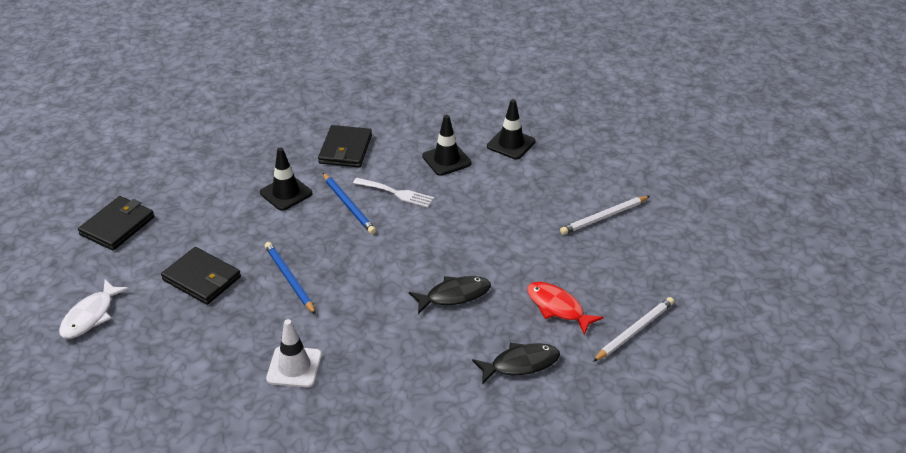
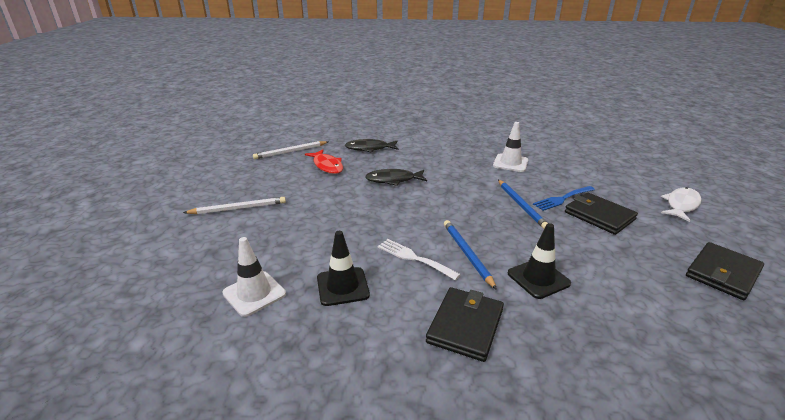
camera: 165 degrees left, 10 degrees down
(236, 300) = (562, 199): none -> blue fork
(511, 144) = (254, 293): black traffic cone -> white traffic cone

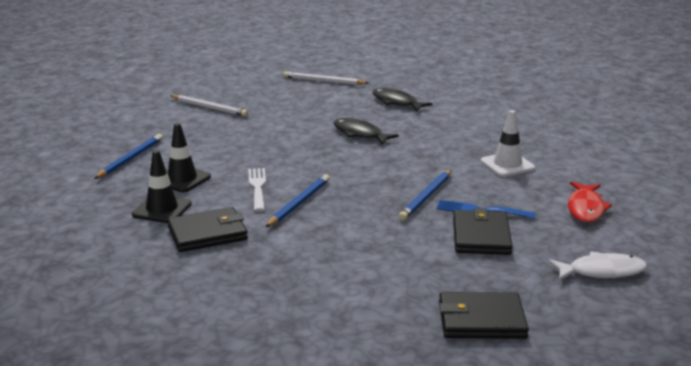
camera: 45 degrees right, 5 degrees down
(254, 293) = (130, 158): white traffic cone -> blue pencil
(327, 166) = (330, 103): red fish -> red fish (585, 208)
(538, 278) = (315, 240): black traffic cone -> black traffic cone (162, 209)

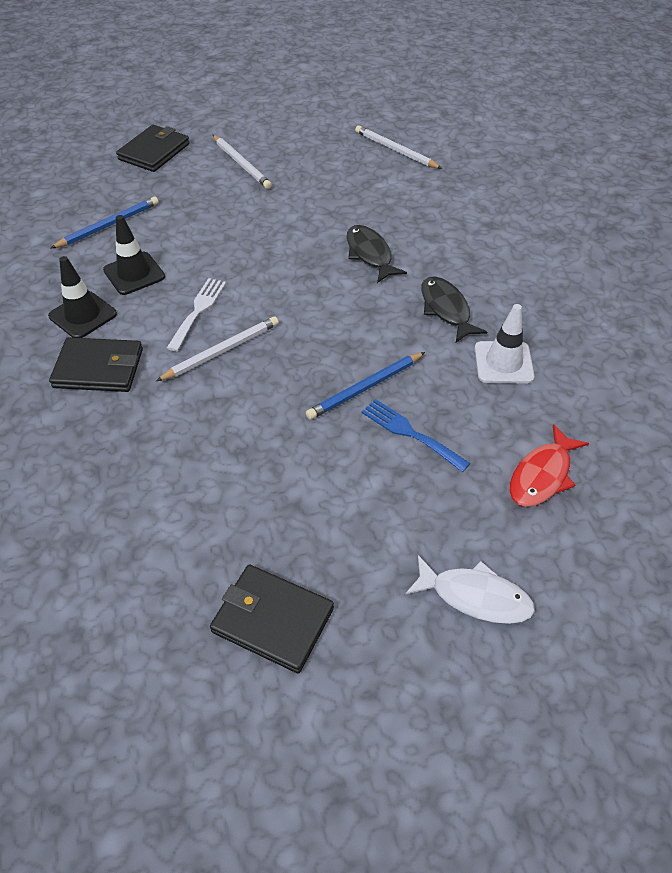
camera: 25 degrees right, 25 degrees up
(299, 203) = (221, 351): blue pencil -> white pencil
(396, 102) = (452, 210): black fish -> black fish (446, 309)
(481, 236) = (378, 478): black wallet -> black wallet (154, 152)

